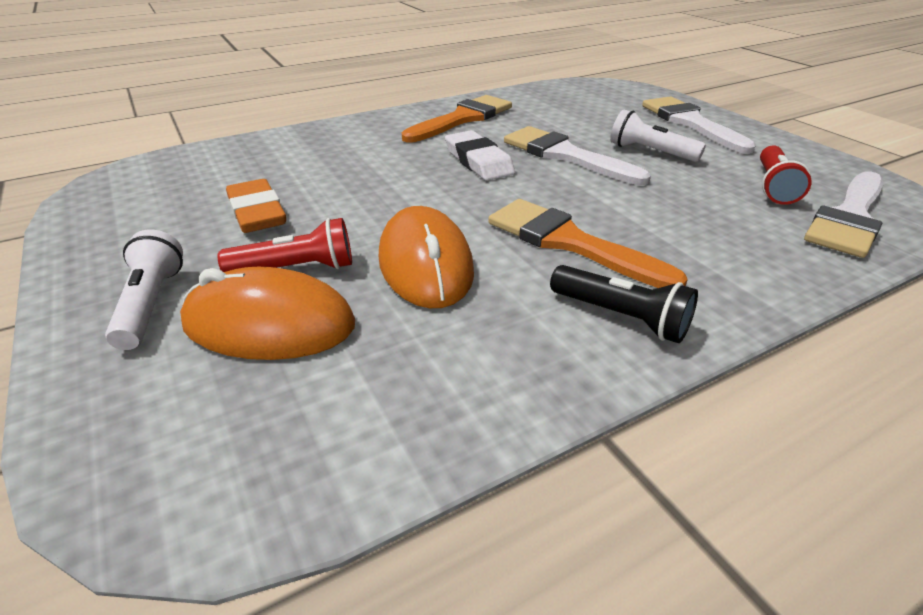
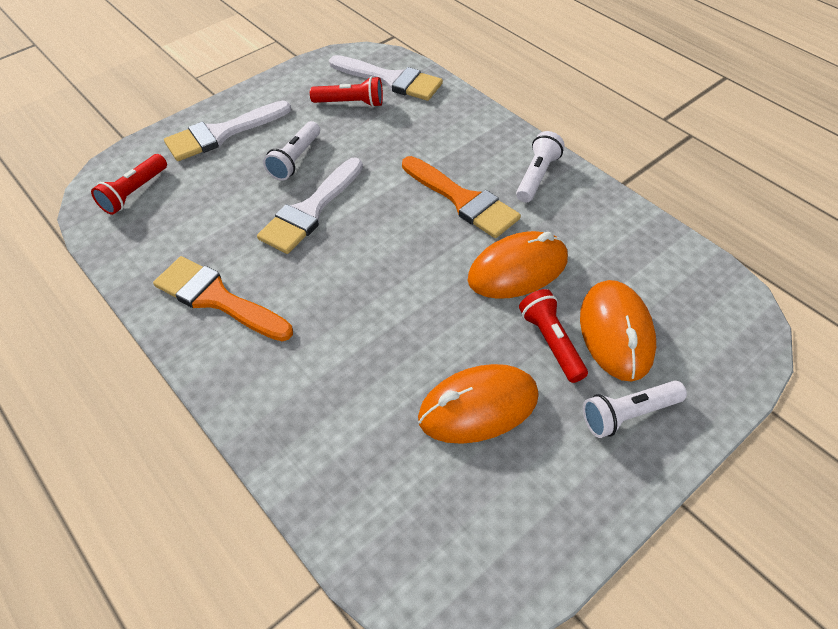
camera: 100 degrees left, 15 degrees up
(257, 212) = (478, 407): orange eraser -> orange mouse
(478, 161) = (334, 268): white eraser -> none
(569, 242) = (463, 200): orange brush -> orange brush turned 75 degrees counterclockwise
(600, 94) = (134, 192): none -> red flashlight
(620, 317) = (537, 176): black flashlight -> white flashlight

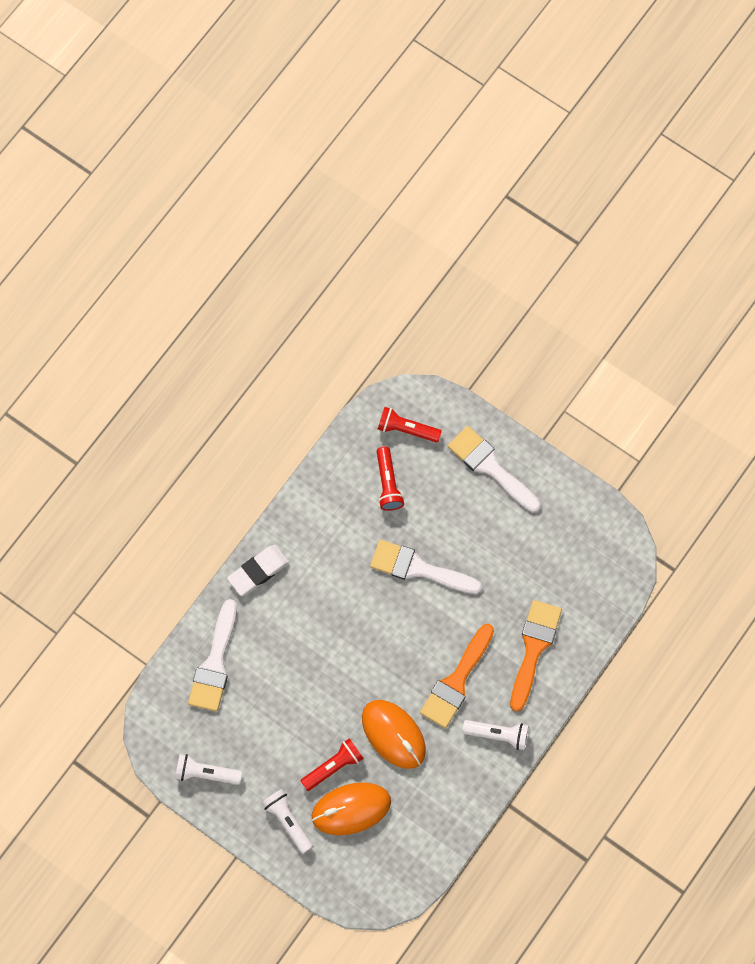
camera: 75 degrees right, 20 degrees up
(217, 299) = (320, 533): orange brush -> orange brush (534, 648)
(235, 381) = (258, 571): none -> white eraser
(295, 159) = (473, 538): white flashlight -> white flashlight (206, 773)
(350, 103) = (556, 560): red flashlight -> red flashlight (388, 483)
(391, 80) = (598, 586): white brush -> white brush (215, 663)
(478, 407) = (273, 727): orange mouse -> none

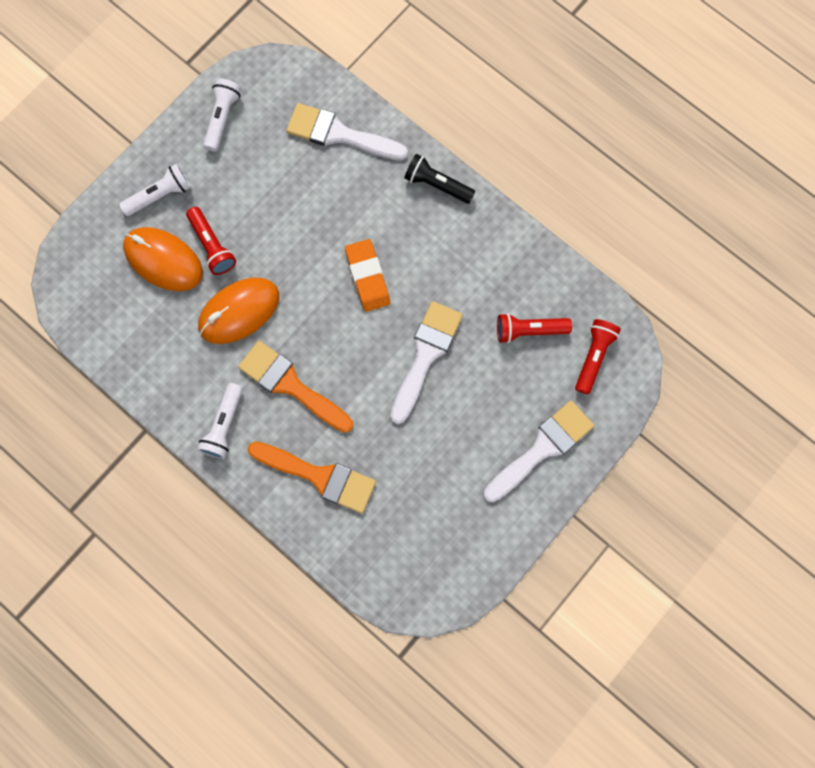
camera: 95 degrees right, 5 degrees up
(258, 571) = (437, 185): white eraser -> black flashlight
(351, 625) = (367, 277): none -> orange eraser
(351, 809) = (163, 260): orange mouse -> orange mouse turned 45 degrees counterclockwise

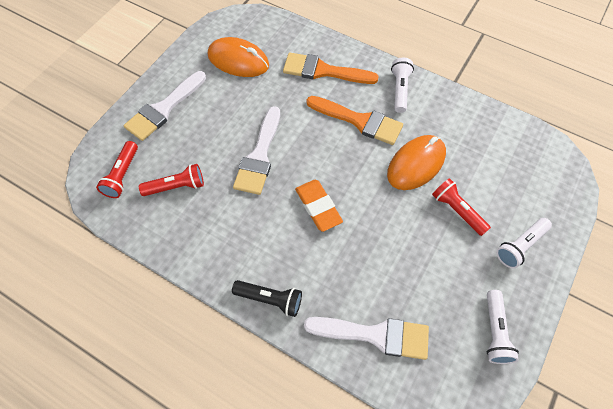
camera: 170 degrees right, 15 degrees down
(163, 260) = (492, 193): orange mouse -> orange mouse (238, 60)

